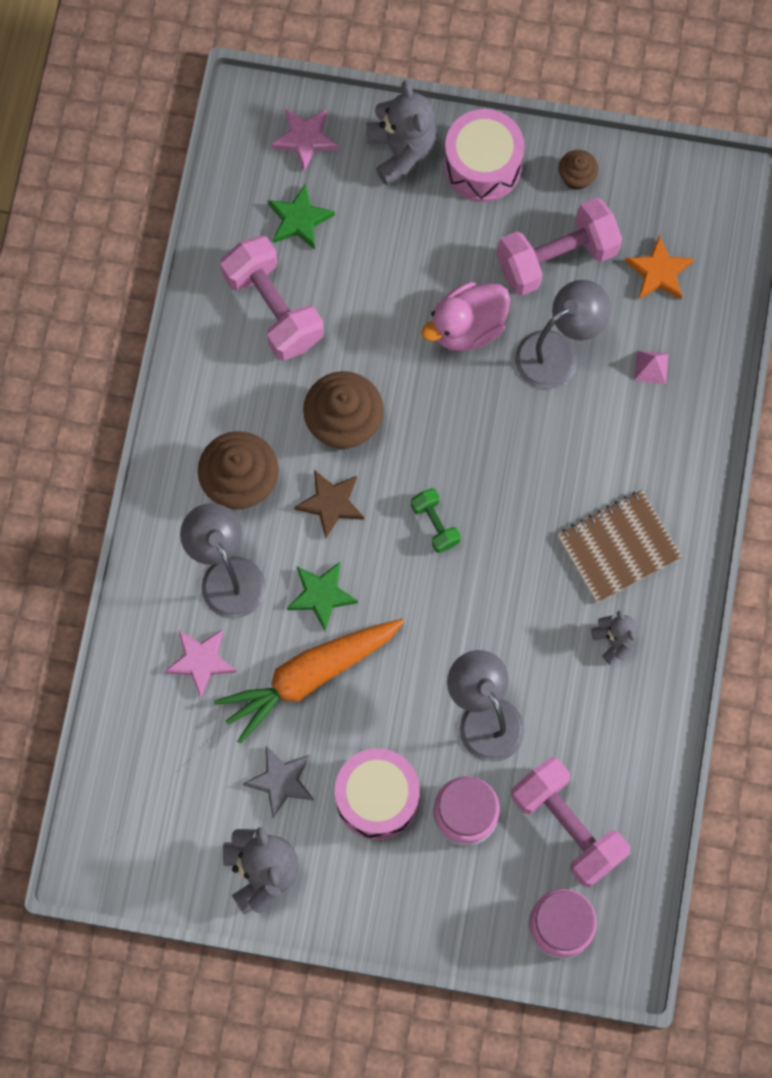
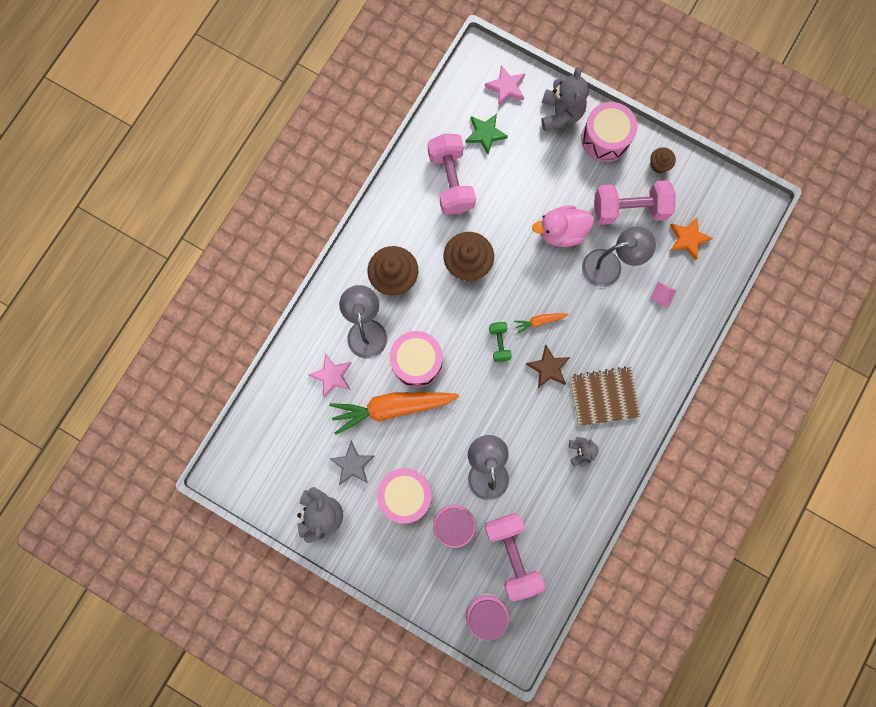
camera: 20 degrees right, 5 degrees up
(321, 595) = (416, 362): green star -> pink drum
(331, 503) = (442, 309): brown star -> brown star (548, 368)
(483, 471) = (539, 321): none -> orange carrot

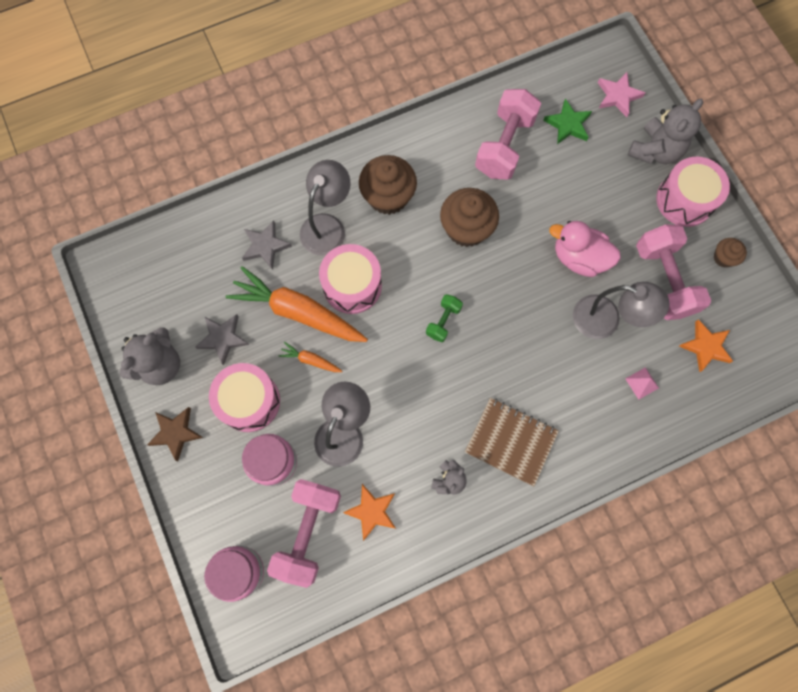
camera: 35 degrees right, 5 degrees down
(332, 376) = (265, 246): pink star -> grey star
(539, 321) = (497, 327): orange carrot -> orange carrot (310, 360)
(545, 510) = (372, 511): none -> orange star
(548, 368) = (475, 376): brown star -> brown star (176, 433)
(629, 209) = (663, 280): pink dumbbell -> pink dumbbell turned 45 degrees clockwise

